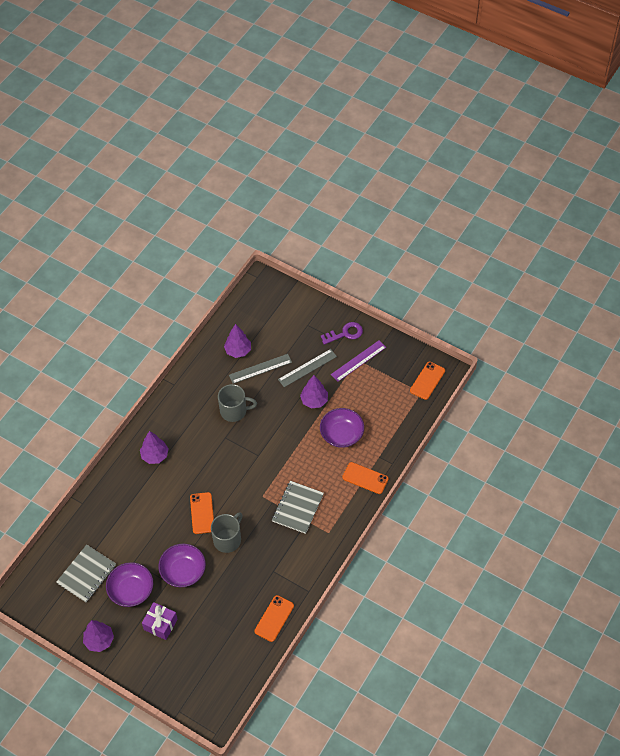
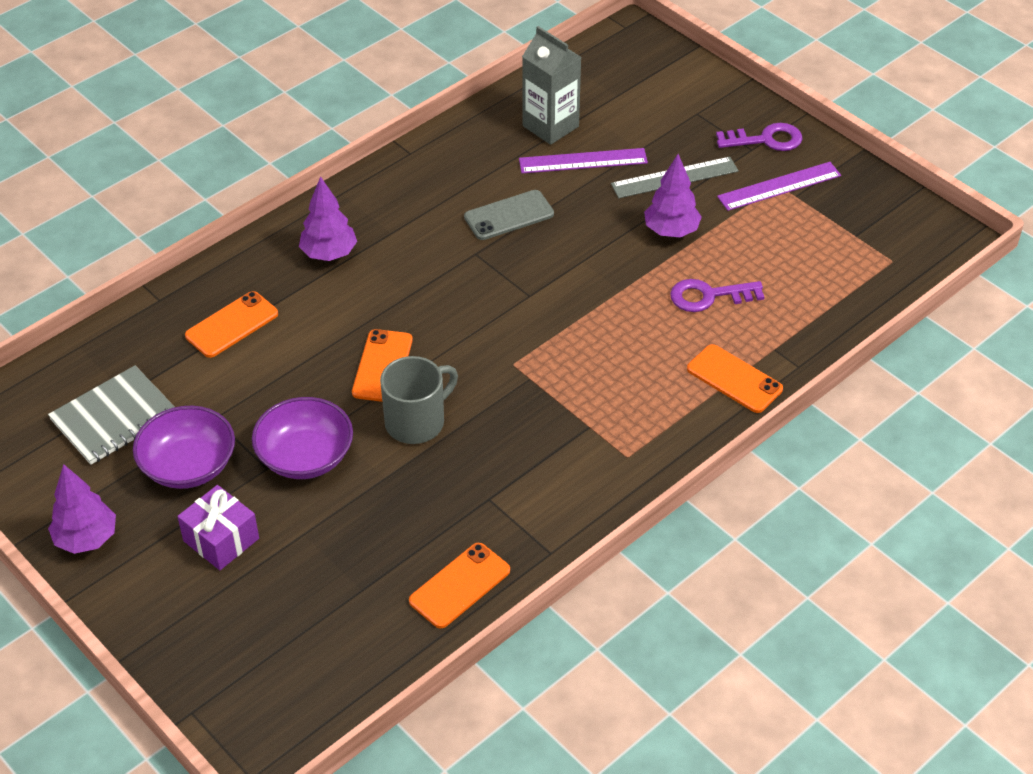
camera: 15 degrees right, 10 degrees down
(234, 411) = (509, 215): grey mug -> grey phone
(238, 351) = (550, 126): purple tree -> grey carton
(260, 368) = (583, 161): grey ruler -> purple ruler
(297, 508) = (578, 399): grey notebook -> none
(341, 434) = (708, 296): purple bowl -> purple key
(427, 380) = (910, 244): orange phone -> orange phone (232, 325)

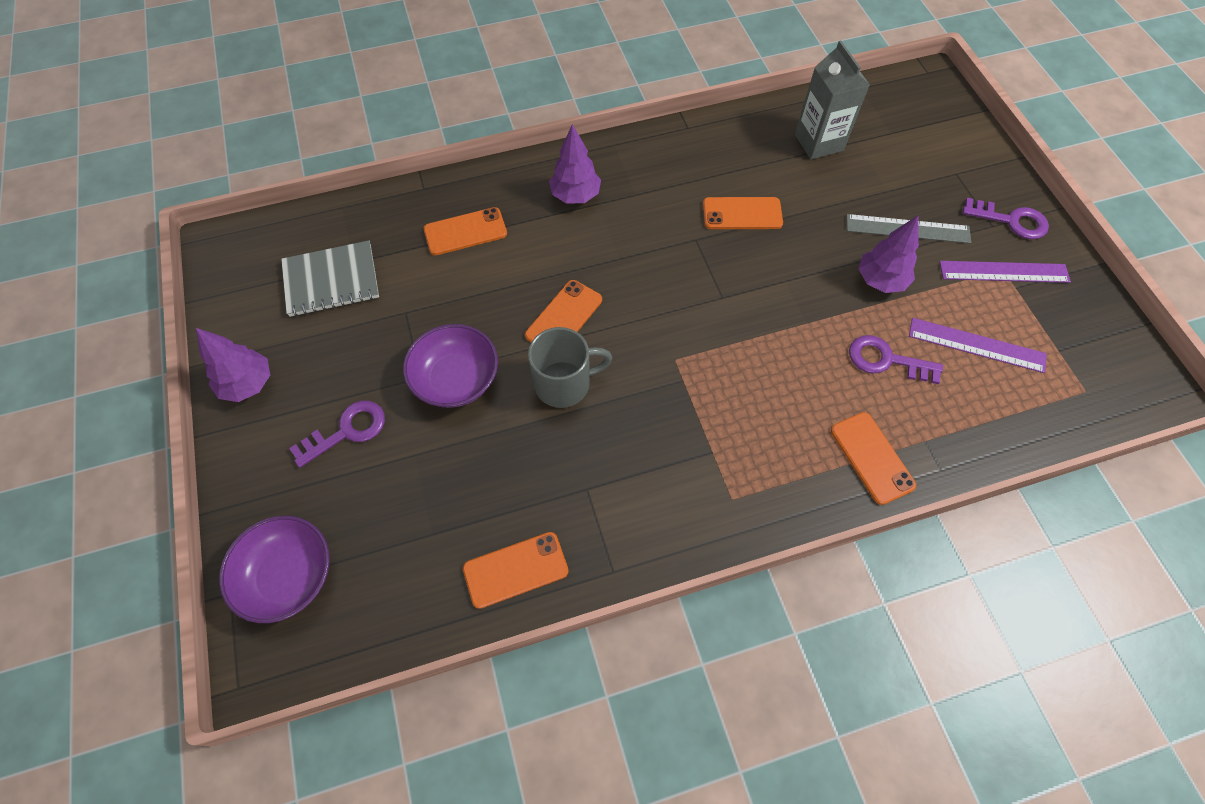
camera: 25 degrees right, 15 degrees up
(188, 466) = (361, 349): purple bowl -> purple bowl (288, 576)
(221, 540) = (347, 431): purple gift -> purple key
(509, 215) = (742, 214): grey phone -> orange phone
(583, 161) = (831, 184): purple ruler -> purple ruler (976, 345)

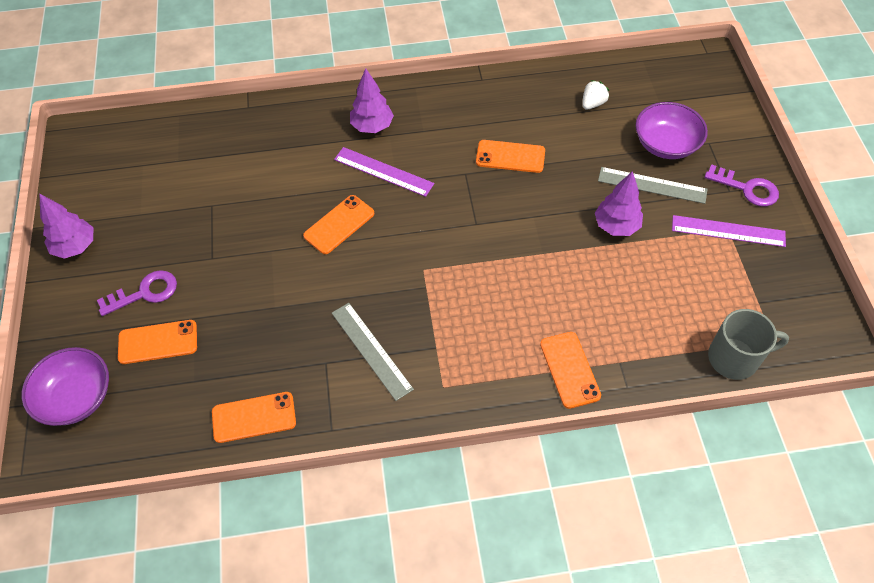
camera: 10 degrees right, 5 degrees down
(331, 281) = (157, 173): grey notebook -> none
(456, 379) = (240, 263): purple bowl -> purple bowl (666, 144)
(465, 232) = (274, 146): orange phone -> orange phone (158, 342)
(564, 383) = (327, 277): grey mug -> grey mug (734, 358)
(637, 466) = (371, 350): none -> grey ruler
(818, 142) = (592, 103): grey carton -> white strawberry
(886, 360) = (603, 292): purple key -> none
(976, 345) = (686, 289): purple ruler -> purple ruler (383, 171)

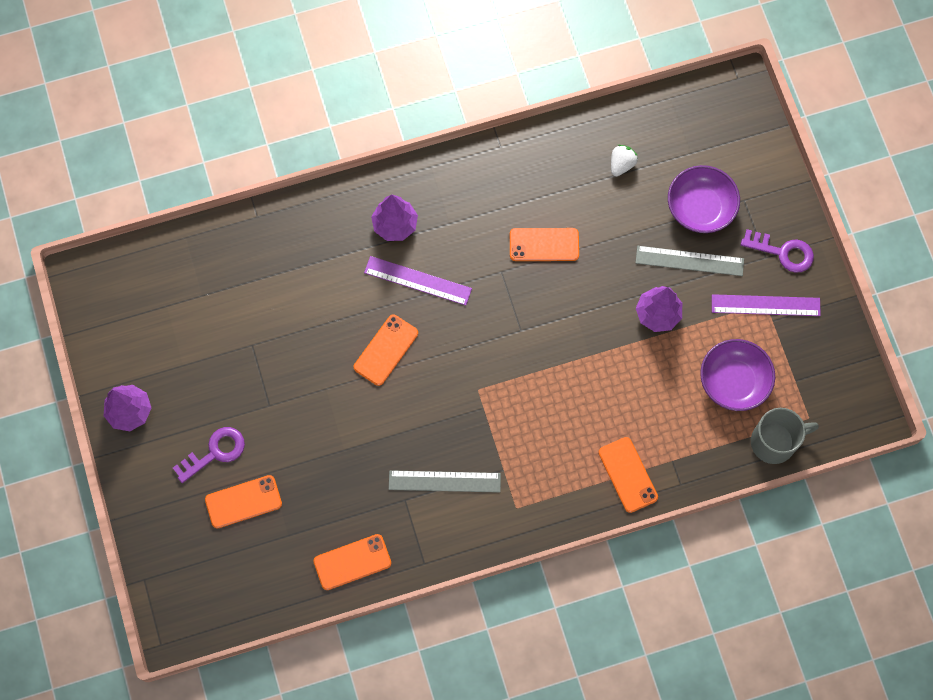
camera: 10 degrees left, 15 degrees up
(76, 397) = (185, 566): purple bowl -> purple bowl (733, 381)
(371, 350) = (444, 481): grey ruler -> grey ruler turned 45 degrees counterclockwise

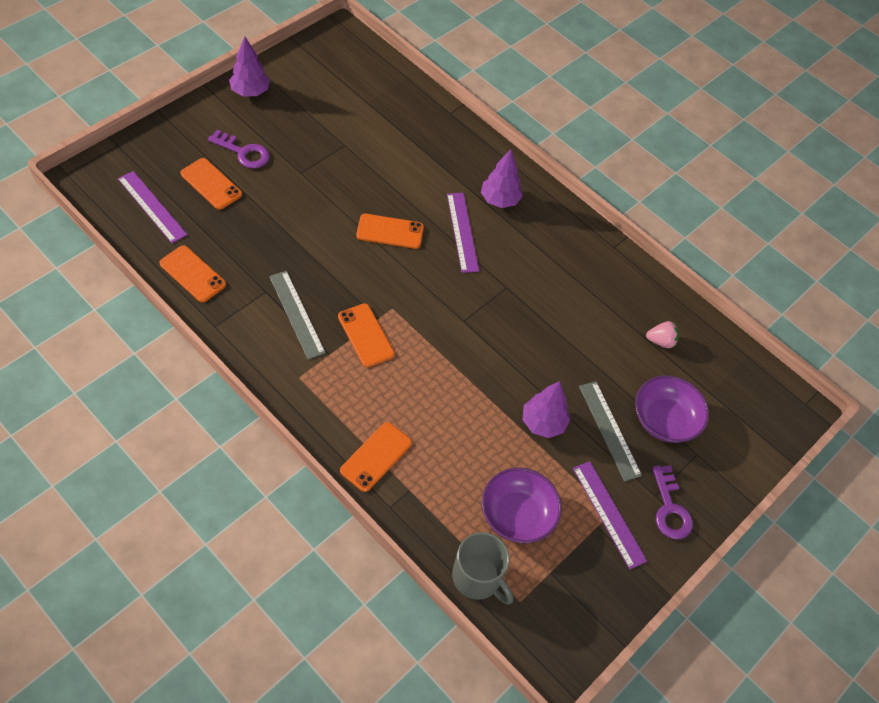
camera: 55 degrees right, 15 degrees down
(247, 572) = (152, 206): none -> purple ruler
(544, 244) = (550, 309): orange phone -> orange phone (366, 335)
(621, 164) = (660, 341): white strawberry -> pink strawberry

